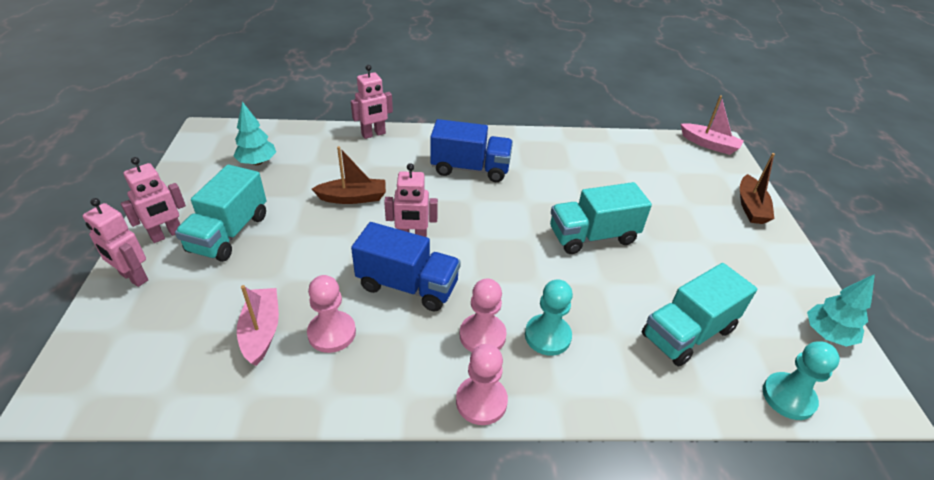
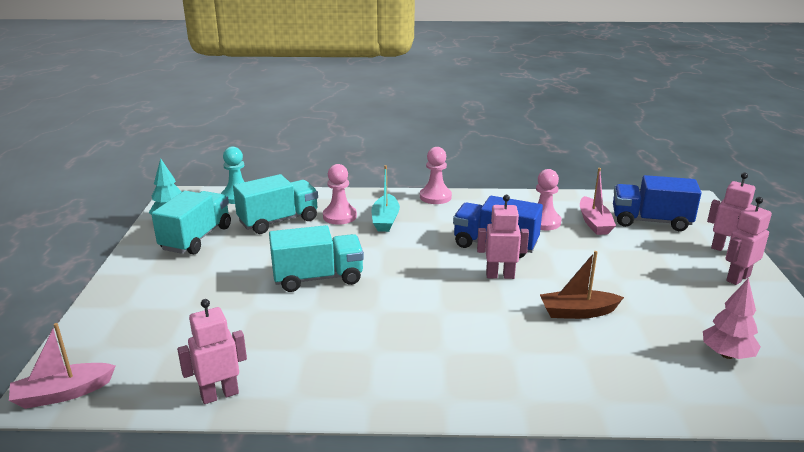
camera: 175 degrees left, 15 degrees down
(229, 233) = (680, 279): turquoise truck -> turquoise truck (196, 238)
(257, 162) = (727, 355): turquoise tree -> pink tree
(373, 134) = (596, 404): pink robot -> pink robot (219, 394)
(470, 169) = (443, 349): blue truck -> blue truck (650, 221)
(482, 335) = (433, 220): pink pawn -> pink pawn (339, 216)
(547, 336) = (385, 220): turquoise pawn -> turquoise boat
(709, 144) = (63, 393): pink boat -> pink boat turned 60 degrees counterclockwise
(750, 207) = (114, 305): brown boat -> none

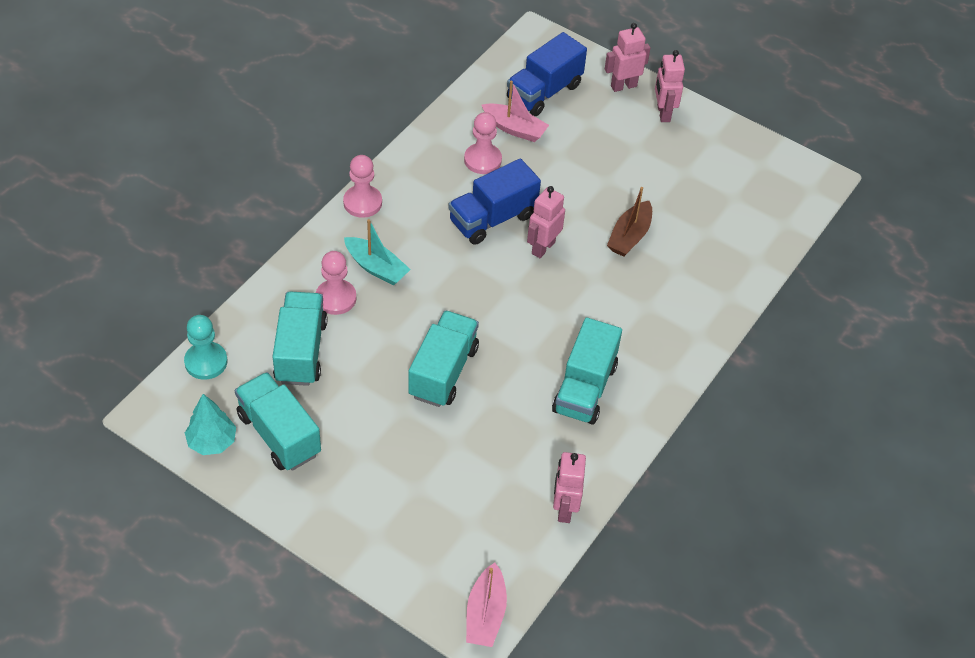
camera: 60 degrees left, 25 degrees up
(374, 353) = (585, 388): none -> turquoise truck
(727, 355) = (736, 195): pink tree -> none

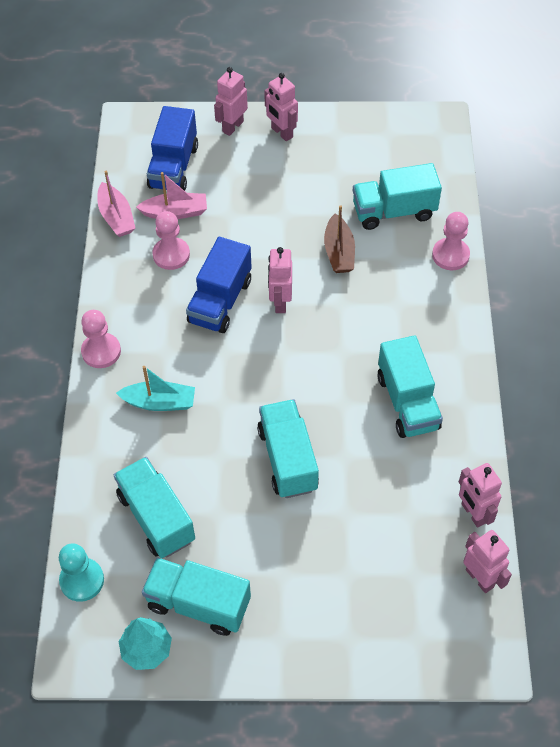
camera: 30 degrees left, 5 degrees up
(336, 298) = (147, 451): pink pawn -> pink pawn (450, 255)
(485, 614) = (486, 644): pink boat -> pink boat (116, 217)
(525, 561) = (480, 578): none -> pink robot
(709, 230) = (394, 211): none -> turquoise truck

